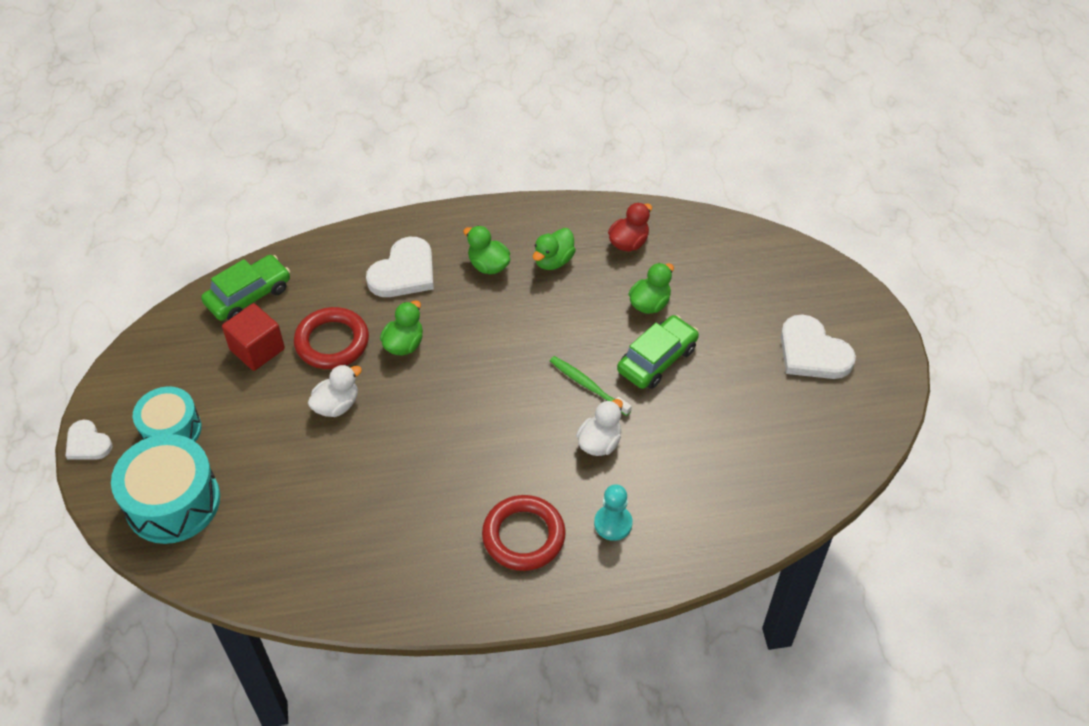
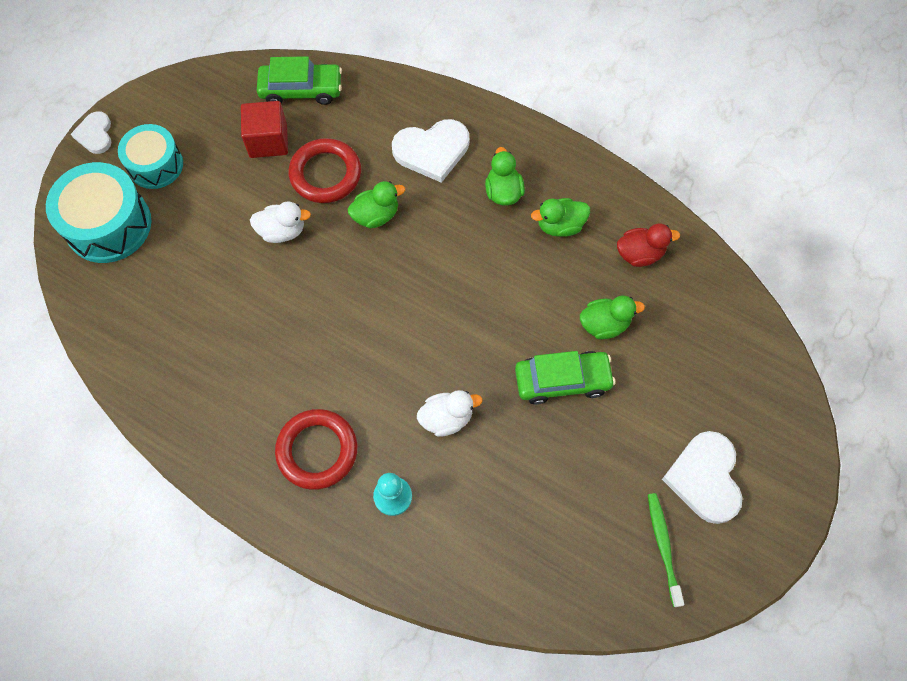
camera: 40 degrees right, 15 degrees up
(587, 385) = (484, 360): green toothbrush -> green toothbrush (663, 546)

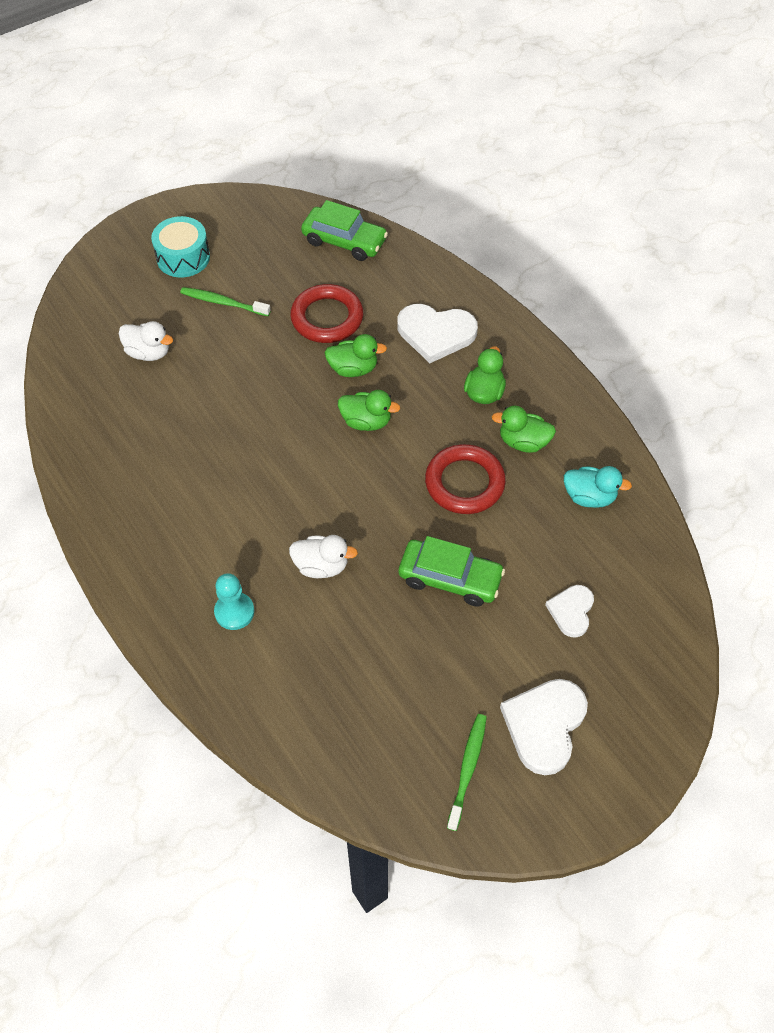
camera: 25 degrees right, 10 degrees down
(95, 134) = (146, 215): white heart -> white heart (571, 611)
(108, 225) = (116, 290): turquoise drum -> none
(219, 196) = (223, 302): none -> green toothbrush
(268, 141) = (291, 272): red cube -> none
(282, 231) = (262, 351): white duck -> white duck (148, 353)
(317, 450) = (189, 544): red ring -> red ring (464, 483)
(604, 324) = (519, 545): green duck -> green duck (366, 421)
(639, 254) = (589, 497): red duck -> turquoise duck

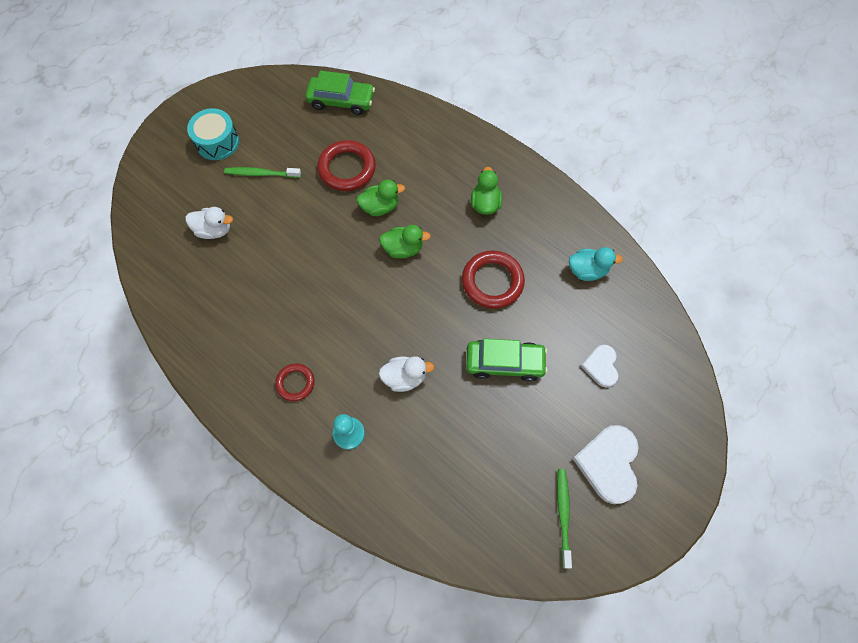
camera: 15 degrees left, 10 degrees up
(189, 541) = (295, 383): none -> red ring
(436, 333) = (434, 163): white heart -> none
(523, 442) = (526, 237): green duck -> none

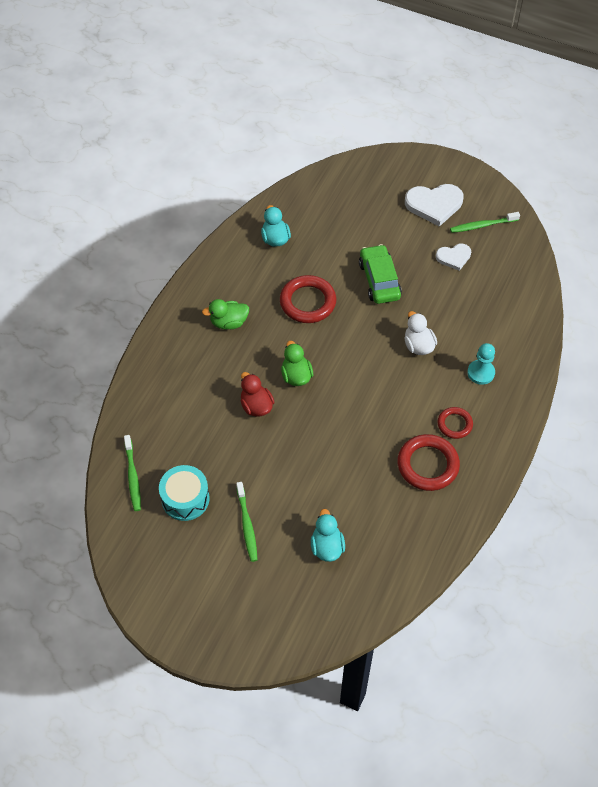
camera: 105 degrees left, 10 degrees down
(214, 230) = (327, 546): white duck -> turquoise duck
(217, 142) = (217, 584): turquoise drum -> turquoise drum (185, 499)
(341, 101) = (133, 476): green car -> green toothbrush
(347, 168) = (219, 447): red ring -> red ring (427, 465)
(380, 207) = (256, 406): green duck -> red duck
(601, 366) = (359, 219): white heart -> white heart (454, 257)

